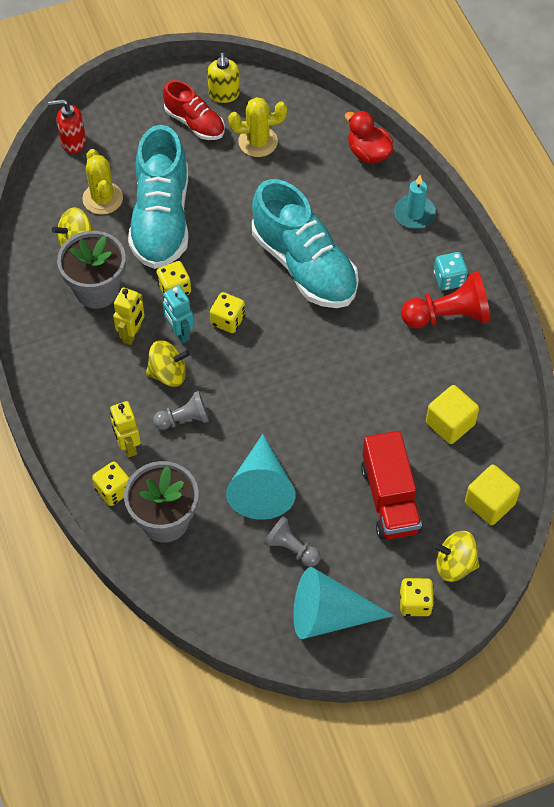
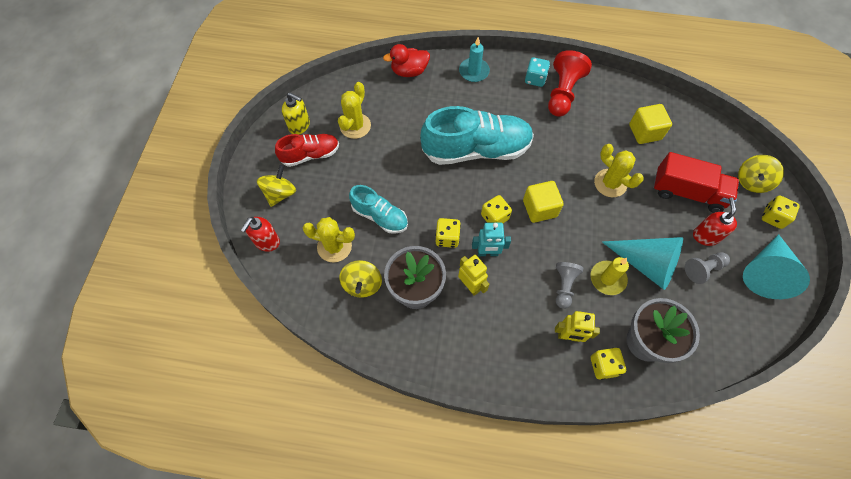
camera: 60 degrees left, 5 degrees up
(161, 219) = (380, 216): turquoise shoe -> turquoise shoe, size x0.55
(168, 373) = (519, 278): yellow spinning top -> yellow spinning top (280, 193)
(219, 457) = (607, 279): none -> yellow candle
(339, 537) = (705, 236): none -> red soap dispenser
(348, 414) = (610, 183): none -> yellow cactus
(490, 503) = (713, 141): yellow cube -> yellow cube (539, 208)

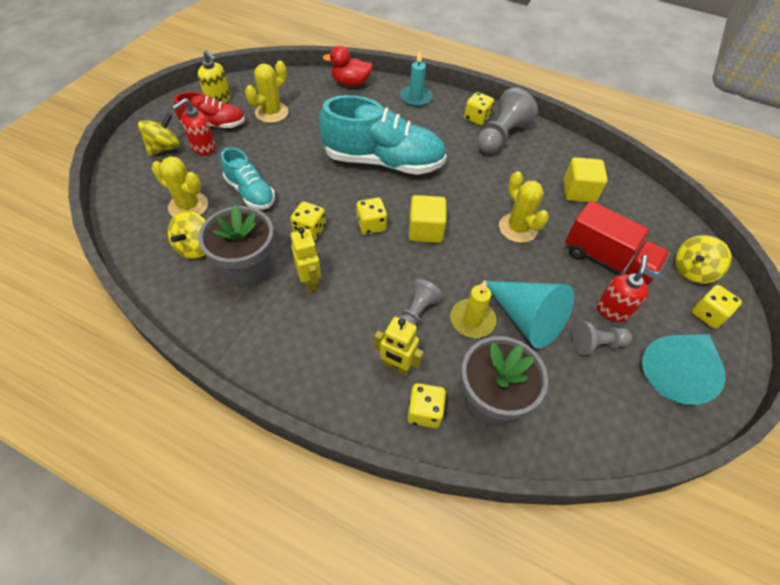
camera: 15 degrees right, 10 degrees down
(267, 242) = (125, 184): red soap dispenser -> red soap dispenser (203, 148)
(487, 253) = (346, 256): turquoise robot -> none
(535, 79) = (477, 118): turquoise dice -> yellow dice
(562, 93) = (501, 136): red pawn -> grey pawn

